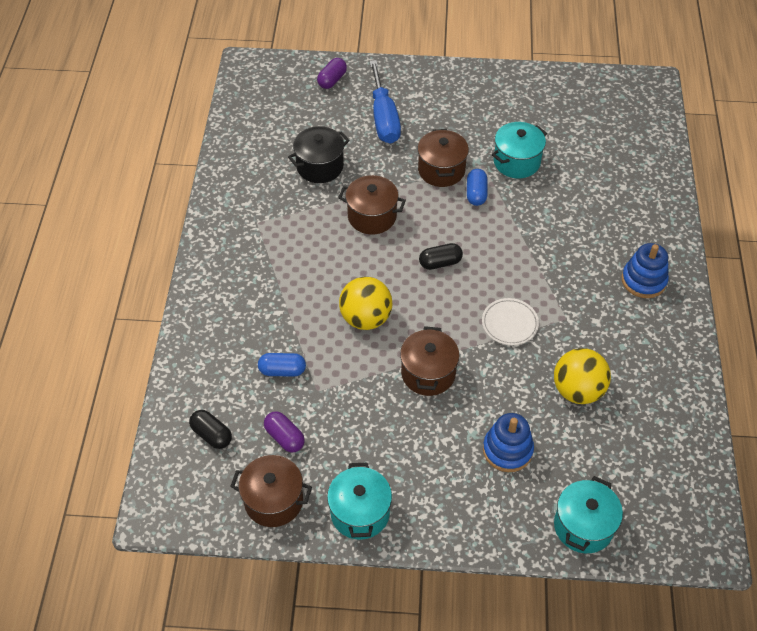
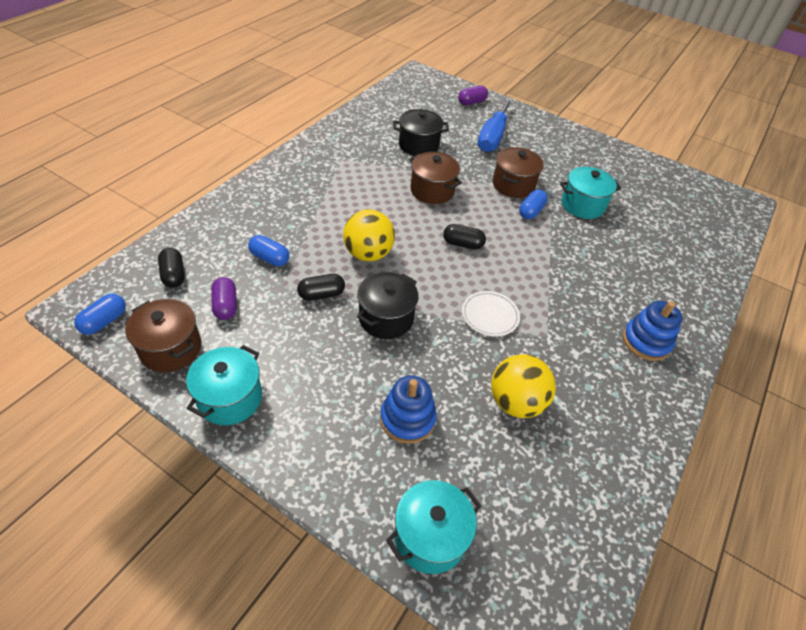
camera: 25 degrees right, 5 degrees down
(193, 510) = (104, 321): none -> blue capsule
(357, 381) = (321, 294): none -> black capsule
(428, 373) = (386, 318): brown pot -> black pot

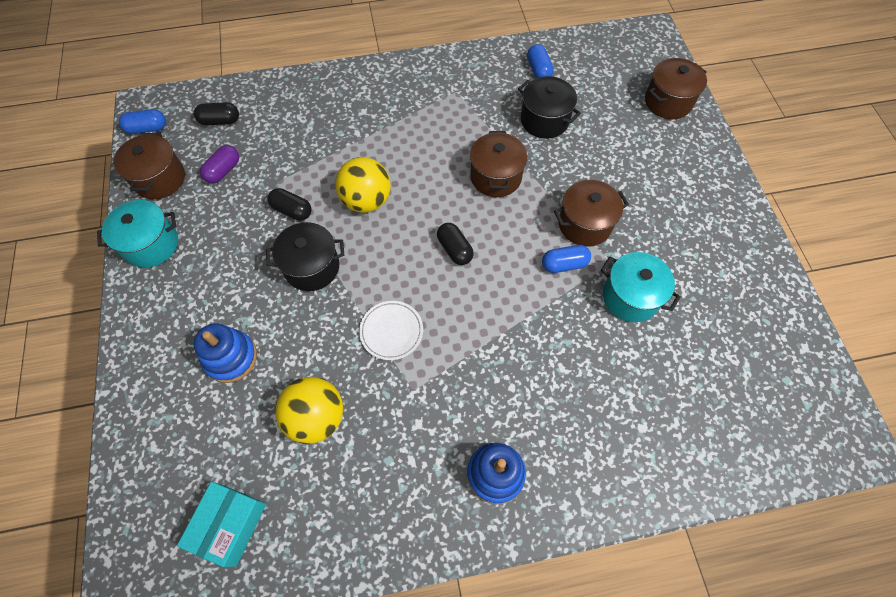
camera: 50 degrees right, 15 degrees up
(174, 275) = (220, 121): black capsule -> black capsule turned 60 degrees clockwise
(270, 258) = (293, 152): blue capsule -> blue capsule (538, 70)
(430, 536) = (146, 449): turquoise pot -> none
(471, 102) = (668, 102): purple capsule -> brown pot
(492, 137) = (636, 157): blue screwdriver -> none
(556, 519) = (230, 525): none -> turquoise box

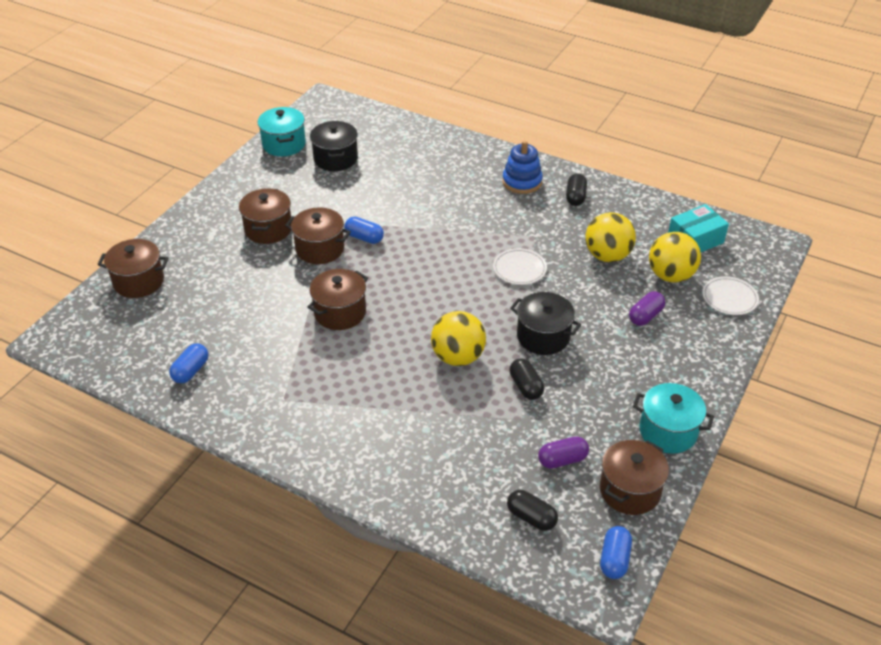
camera: 140 degrees left, 20 degrees down
(147, 129) = (614, 559): blue capsule -> blue capsule turned 75 degrees clockwise
(151, 448) = (729, 298): none -> white plate
(231, 357) = (645, 316): blue stacking toy -> purple capsule
(232, 437) = (670, 276): none -> yellow ball
(454, 249) = (426, 287): black capsule -> black capsule (575, 197)
(544, 120) = (247, 328): black pot -> black pot (335, 159)
(630, 297) = (347, 201): turquoise pot -> turquoise pot (284, 144)
(651, 213) = (268, 229): none -> brown pot

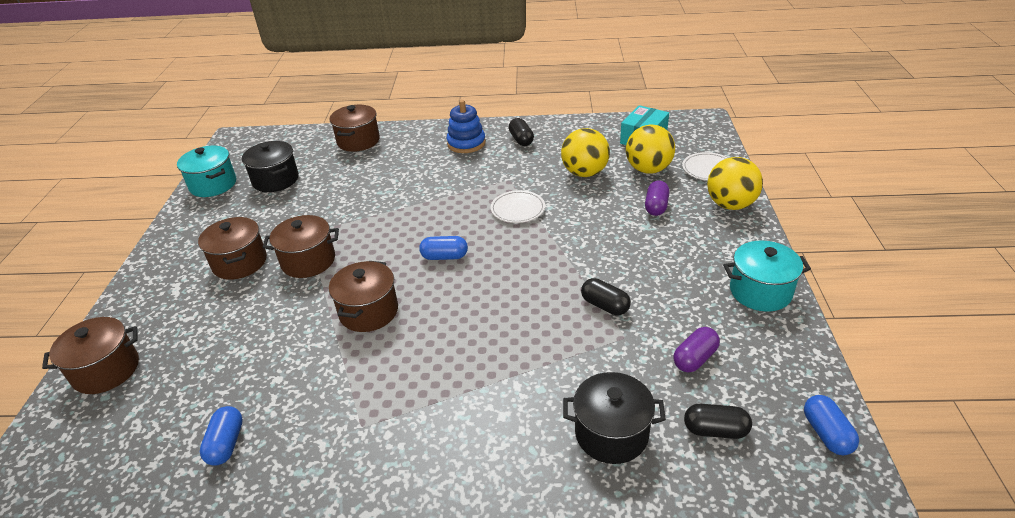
camera: 25 degrees left, 5 degrees down
(364, 238) = (349, 235): blue capsule -> blue capsule (444, 256)
(458, 357) = (520, 305): yellow ball -> yellow ball (730, 205)
(543, 337) = (584, 256): black pot -> black pot (611, 433)
(629, 490) = (778, 359): brown pot -> brown pot (358, 141)

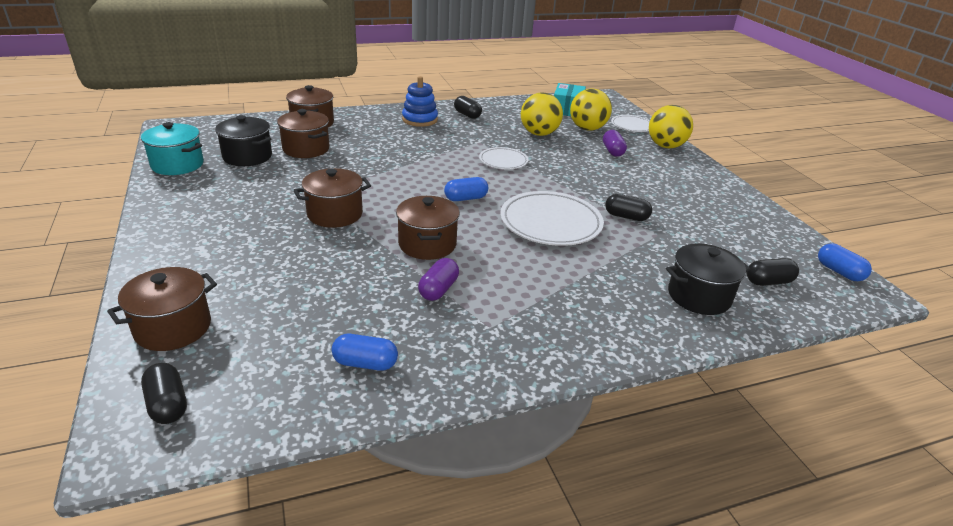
camera: 25 degrees left, 5 degrees down
(58, 449) = (167, 404): none -> black capsule
(226, 444) = (365, 363): blue capsule -> blue capsule turned 60 degrees counterclockwise
(240, 263) = (261, 223): brown pot -> brown pot (306, 149)
(512, 302) = (550, 223): none -> white plate
(695, 358) = (718, 241): purple capsule -> purple capsule (438, 289)
(760, 291) = (729, 196): turquoise pot -> none

